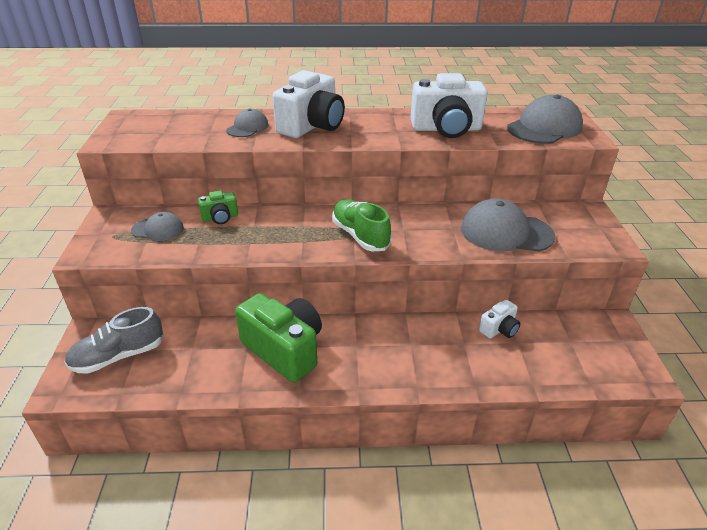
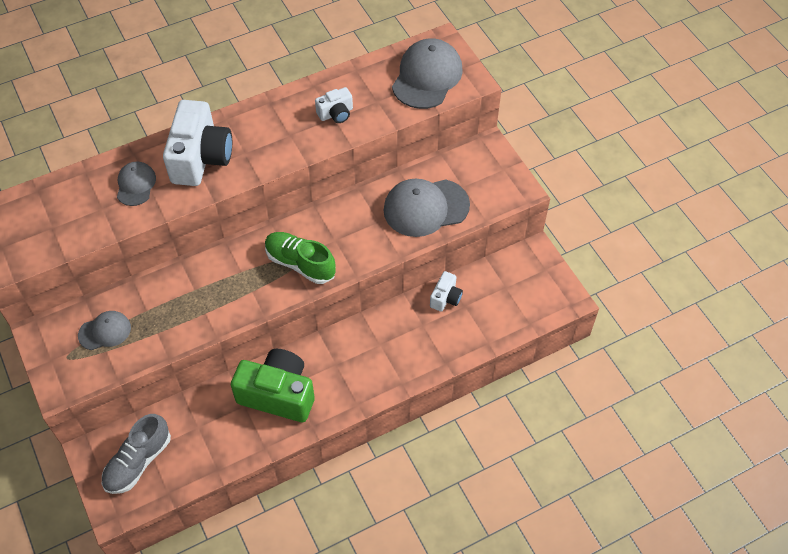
camera: 25 degrees left, 20 degrees up
(220, 218) = (154, 292): green camera -> none
(446, 129) = (336, 114): white camera -> white camera, size x0.49

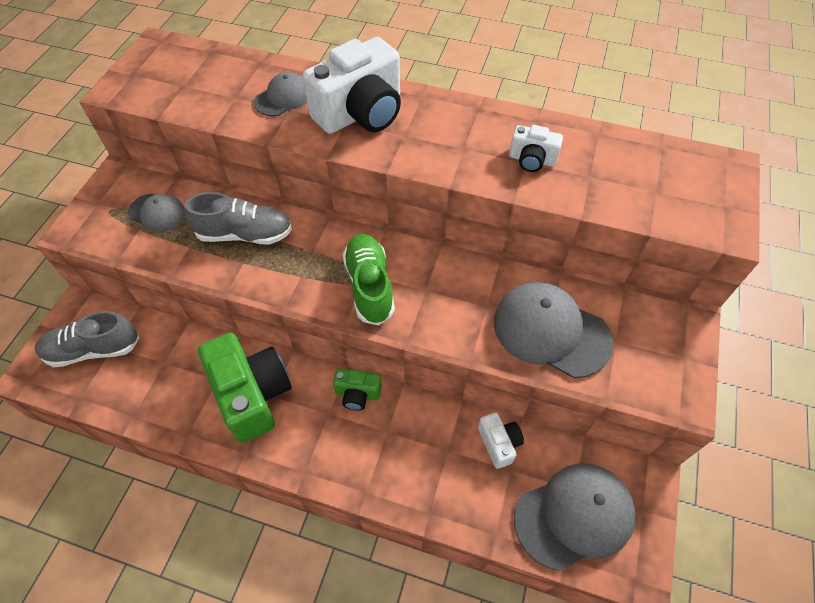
camera: 45 degrees right, 0 degrees up
(184, 296) = (245, 234): none -> grey shoe
(341, 340) = (357, 394): none -> green camera
(427, 77) = (673, 189): grey cap -> grey cap (574, 516)
(445, 298) = (499, 443): white camera -> white camera turned 90 degrees counterclockwise

